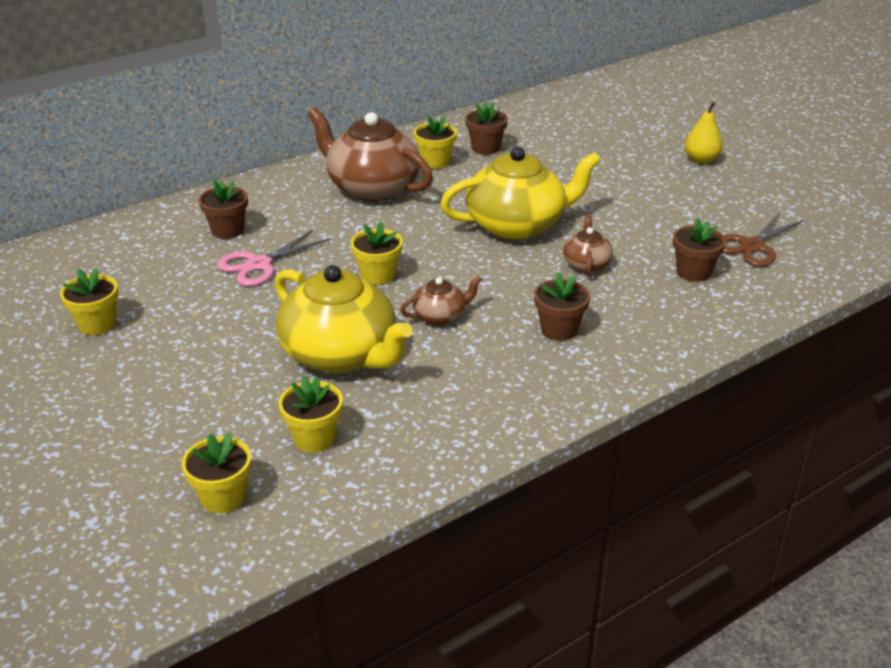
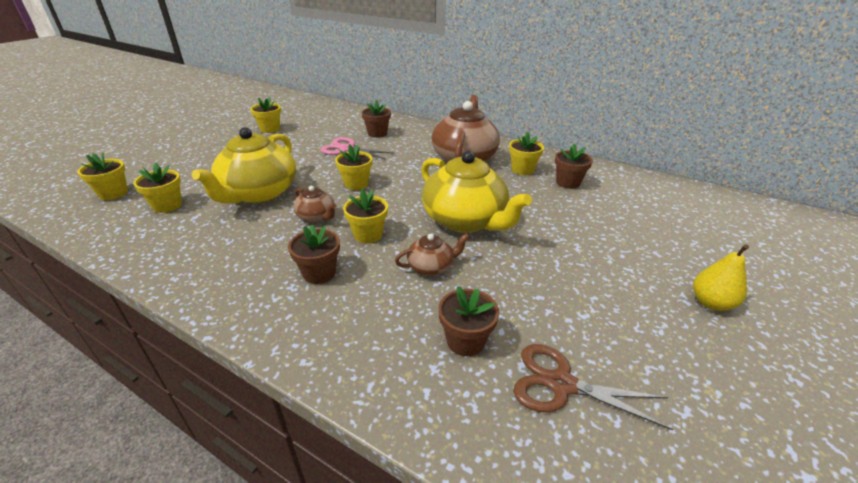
camera: 65 degrees right, 0 degrees up
(505, 288) = (368, 235): none -> yellow flower pot

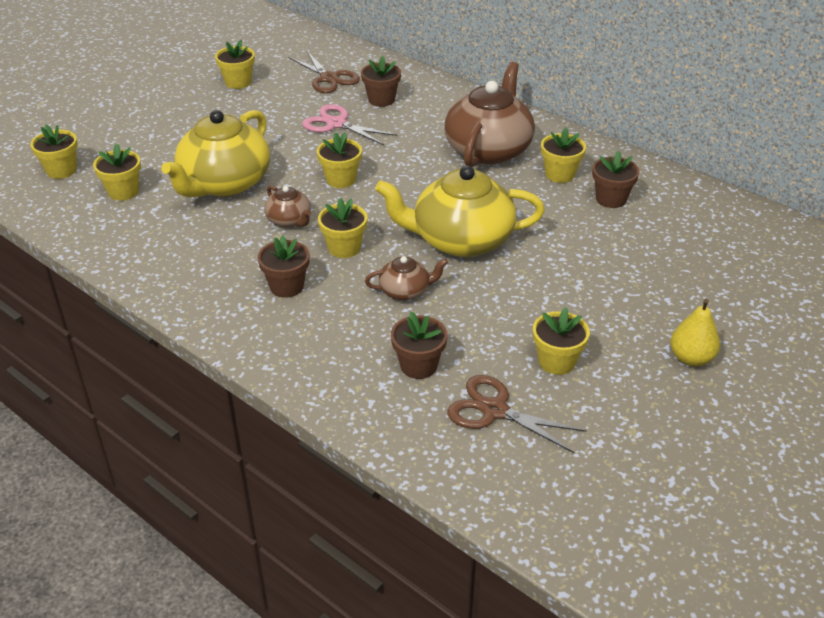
camera: 10 degrees right, 5 degrees up
(337, 124) = (328, 78): none -> brown scissors
(465, 220) = (460, 240): yellow teapot -> yellow teapot turned 120 degrees clockwise
(595, 320) = (556, 361): none -> yellow flower pot

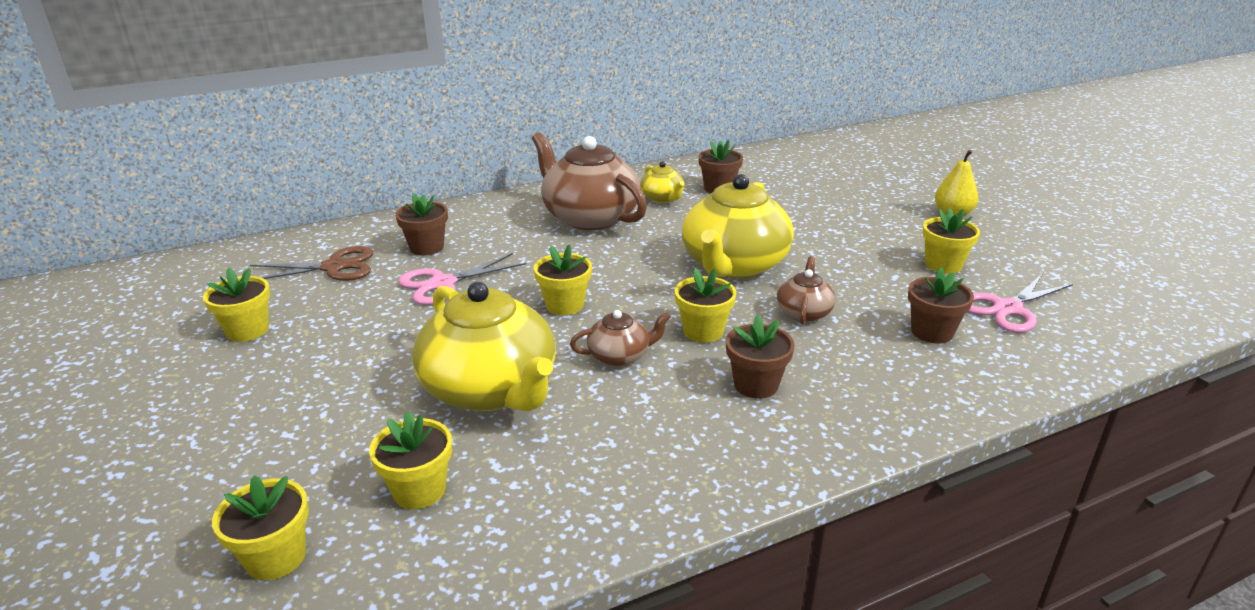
camera: 65 degrees left, 10 degrees down
(495, 410) = (1007, 308): brown scissors -> pink scissors
(560, 174) = (662, 198): yellow flower pot -> yellow teapot

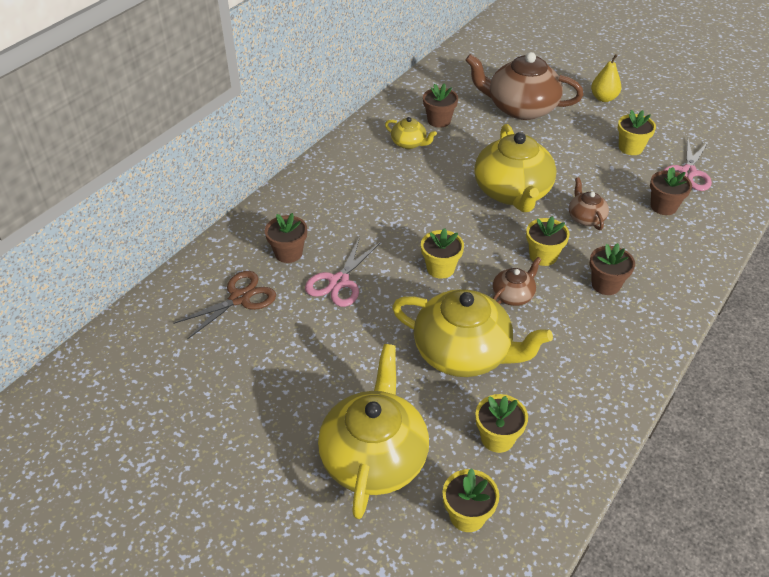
camera: 30 degrees left, 15 degrees up
(248, 330) = (246, 379): yellow flower pot -> none
(263, 448) = (374, 457): none -> yellow teapot
(589, 217) = (376, 180): brown teapot -> brown teapot (520, 108)

